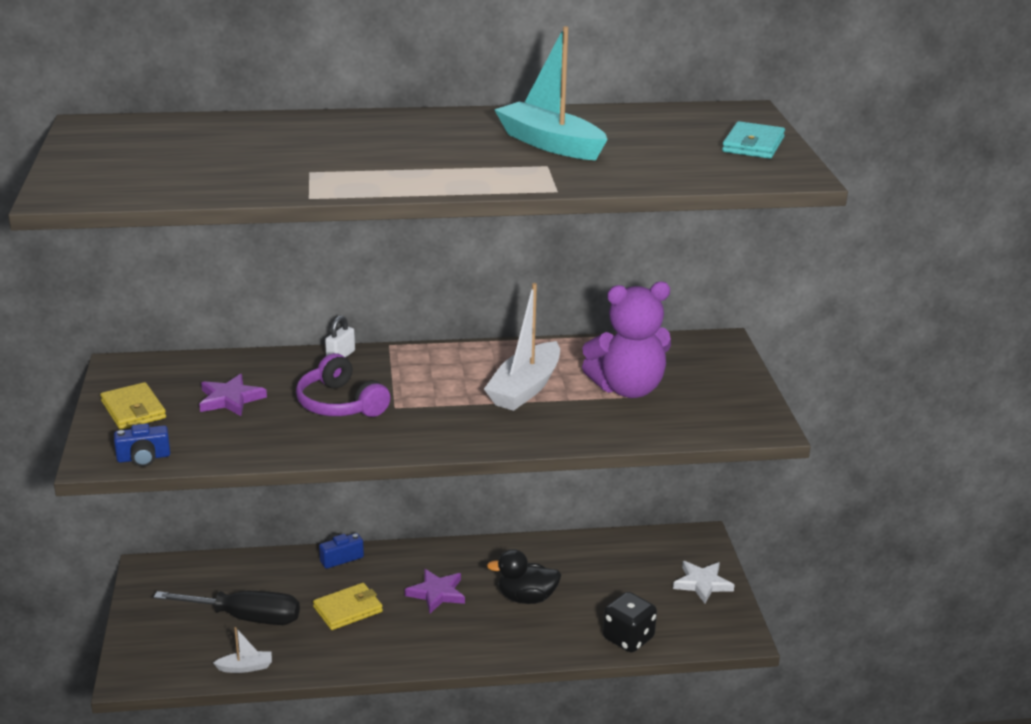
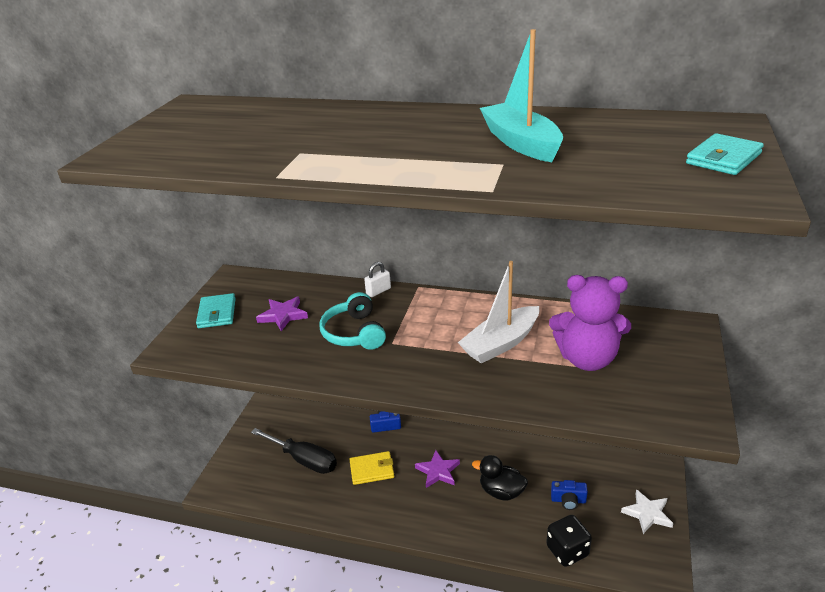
camera: 25 degrees right, 5 degrees up
(133, 410) = (217, 313): yellow wallet -> turquoise wallet
(143, 458) = (196, 355): blue camera -> blue camera (568, 500)
(245, 667) = (285, 501): white boat -> none
(340, 404) = (354, 333): purple headphones -> turquoise headphones

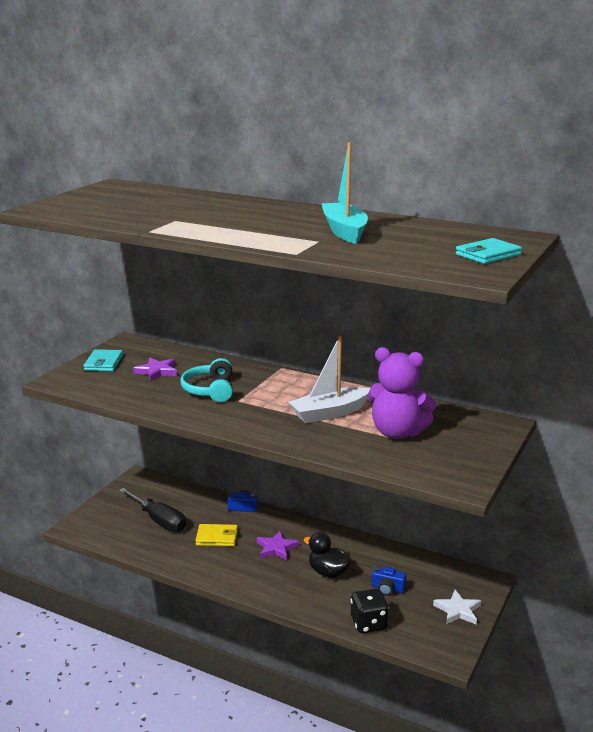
camera: 10 degrees right, 10 degrees down
(378, 291) = (245, 366): white padlock -> none

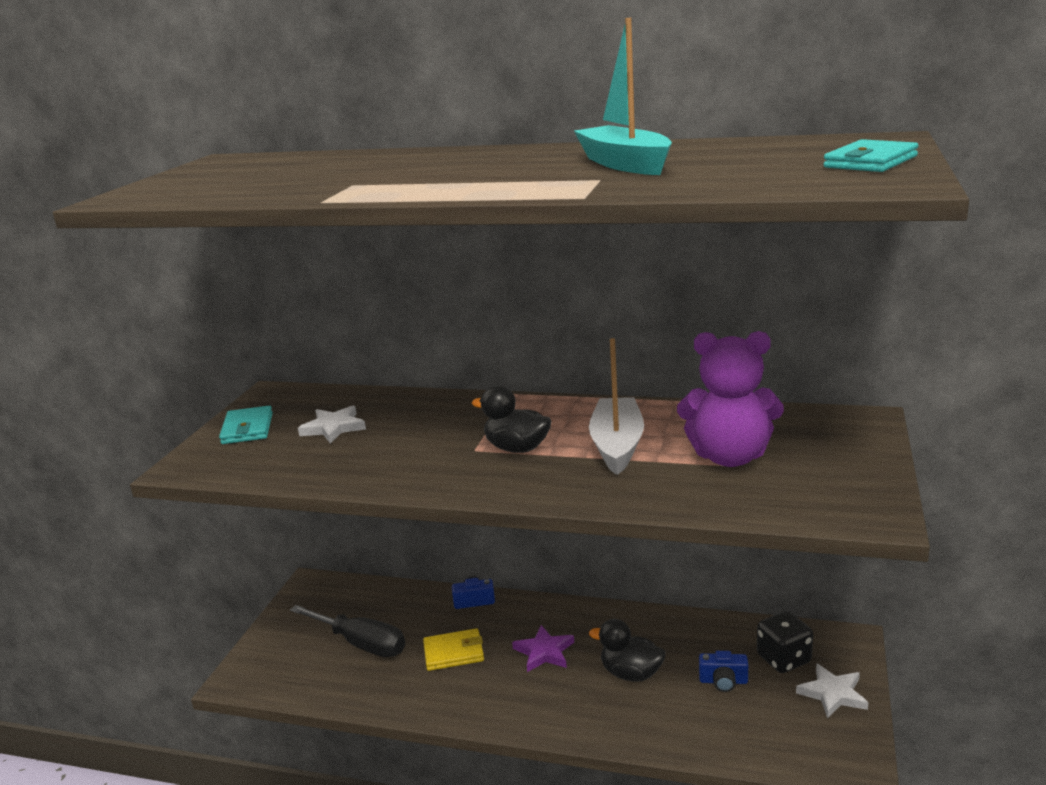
camera: 10 degrees left, 0 degrees up
(157, 371) = (333, 428): purple star -> white star
(210, 390) = (425, 442): turquoise headphones -> none
(265, 404) = (517, 448): none -> black duck
(330, 413) = (617, 445): white boat -> white boat turned 135 degrees clockwise
(368, 624) = (722, 741): black dice -> black dice (783, 659)

